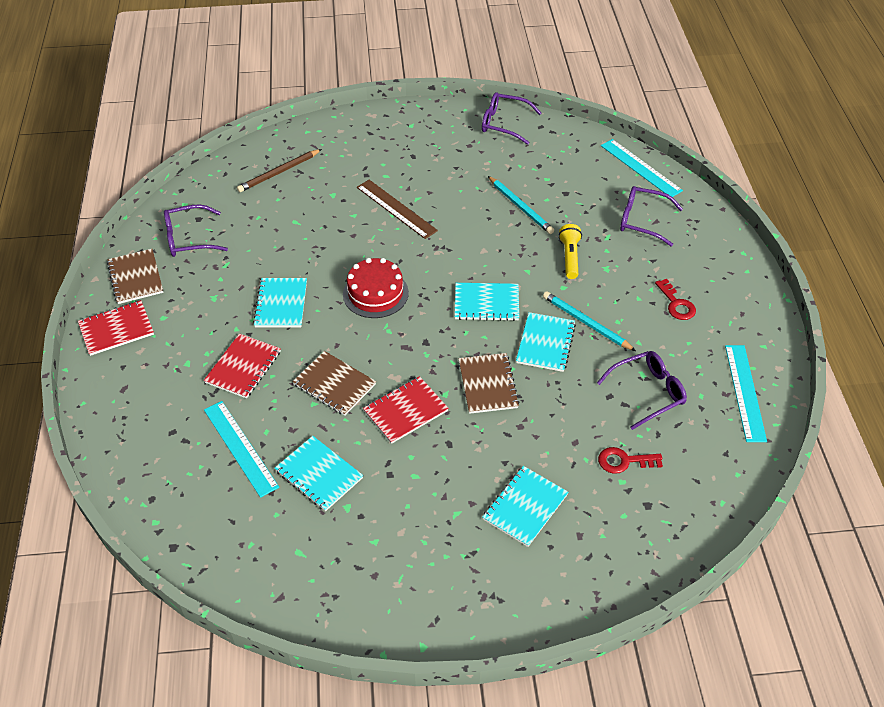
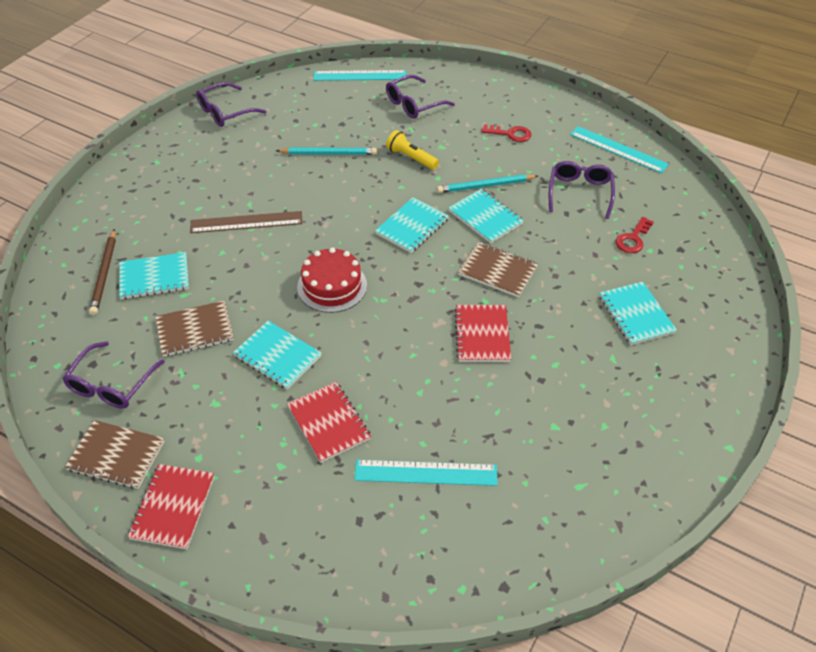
camera: 55 degrees left, 0 degrees up
(319, 474) = (504, 428): turquoise notebook -> turquoise notebook (154, 277)
(334, 384) = (411, 366): brown notebook -> brown notebook (195, 330)

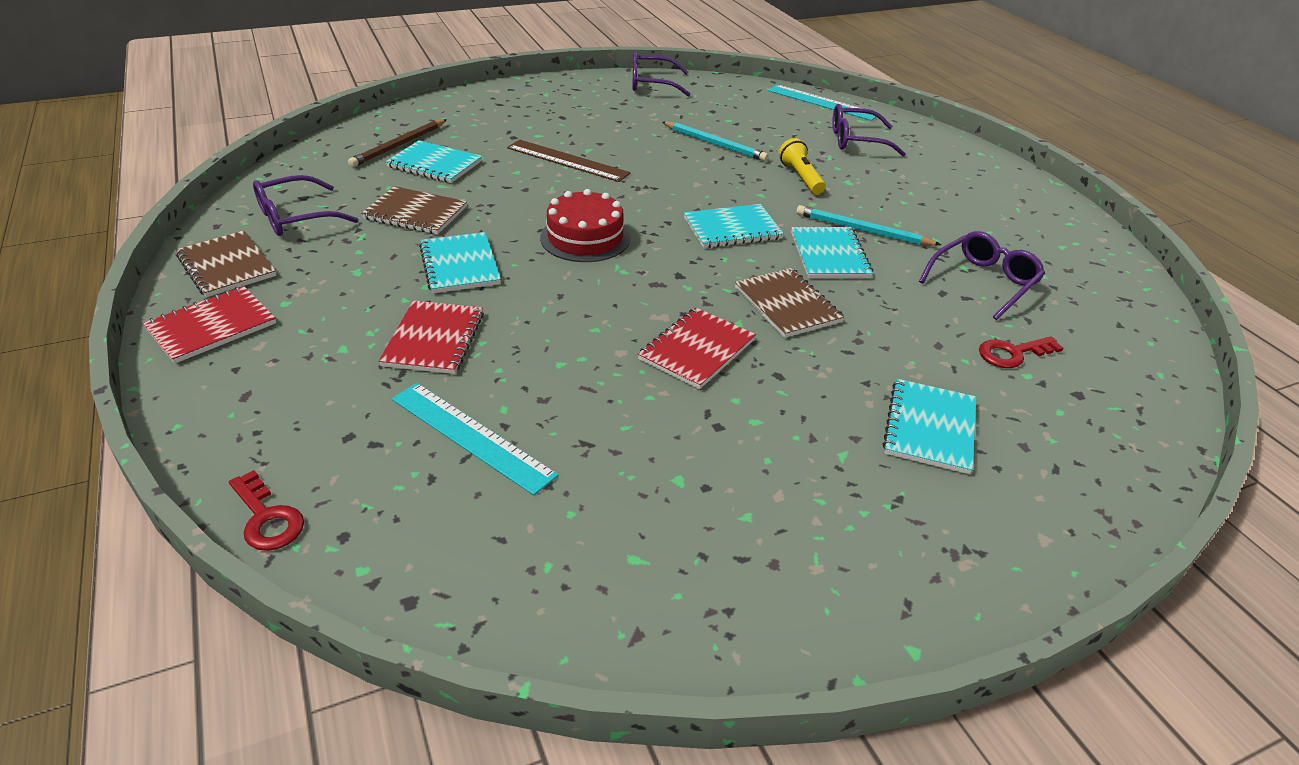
camera: 35 degrees right, 10 degrees down
(510, 134) = (948, 201): red key -> red key (267, 518)
(618, 149) = (1087, 265): turquoise ruler -> none

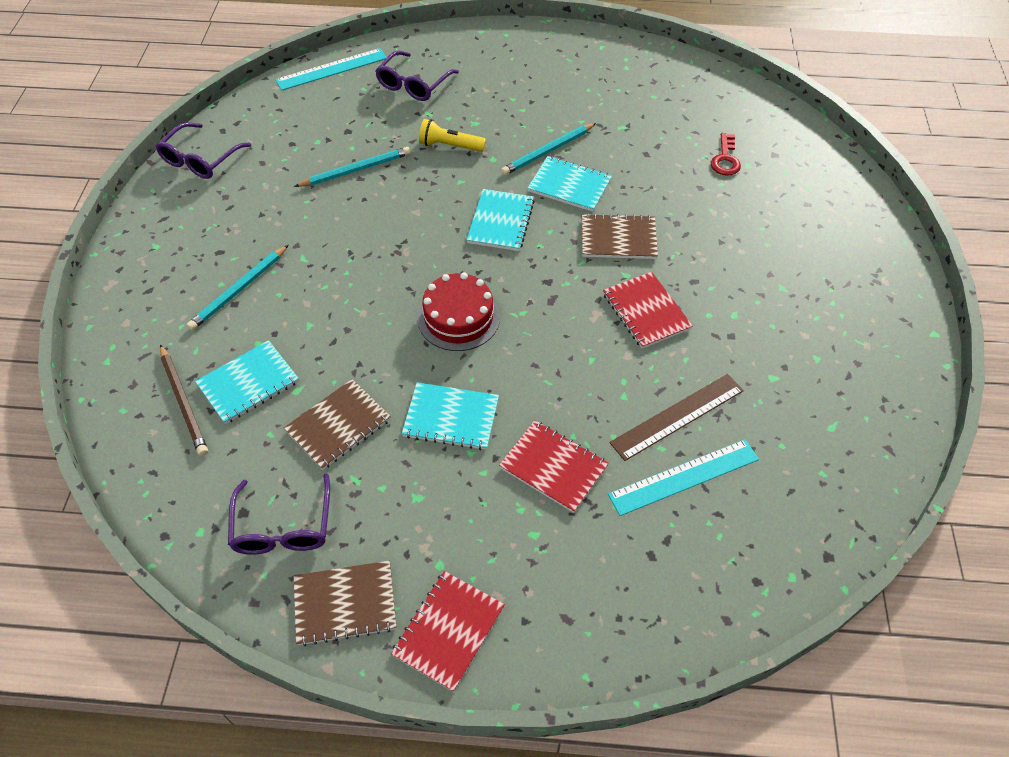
camera: 60 degrees left, 15 degrees up
(212, 326) = (448, 631): red notebook -> red notebook turned 45 degrees clockwise
(267, 518) = (722, 626): red key -> none
(529, 134) = (239, 290): none -> turquoise pencil
(567, 160) = (314, 280): brown ruler -> brown ruler (677, 416)
(930, 428) = (775, 235): turquoise notebook -> none
(983, 282) = (645, 127): purple glasses -> none

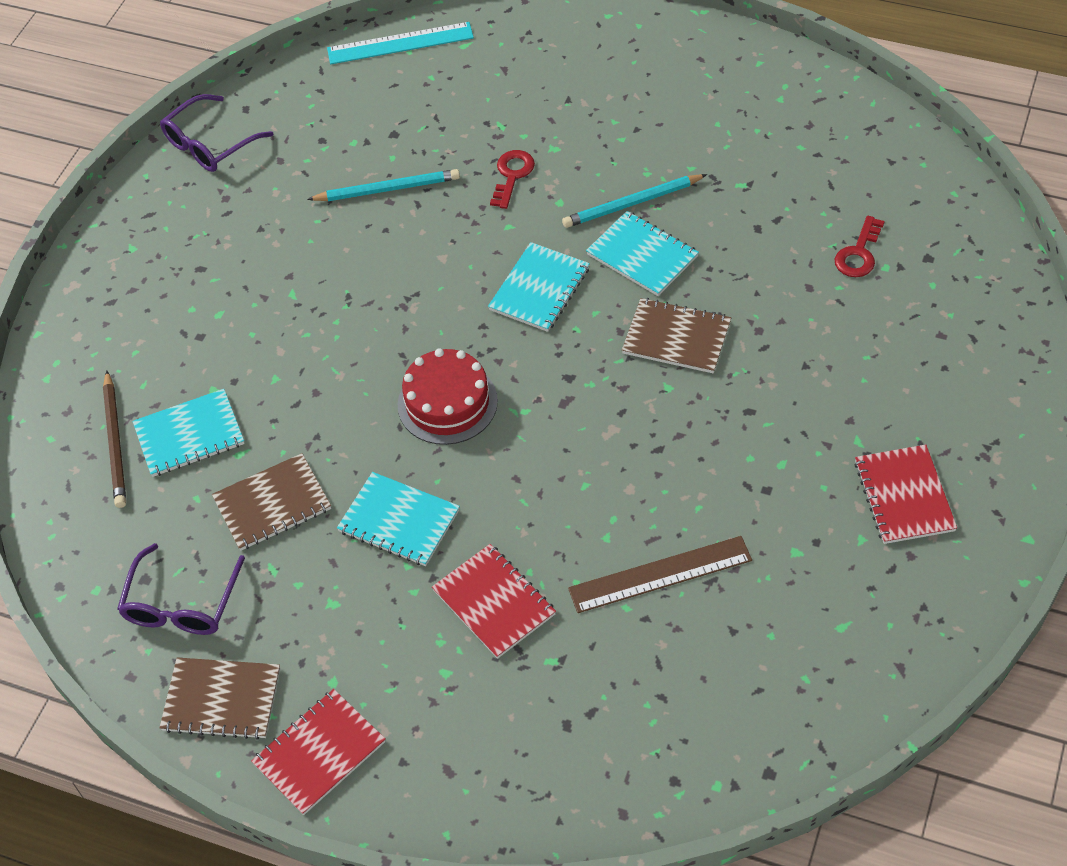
camera: 20 degrees right, 0 degrees up
(239, 290) = (209, 320): turquoise pencil -> none
(413, 84) = (495, 81): purple glasses -> none
(450, 146) = (512, 175): yellow flashlight -> red key
(646, 311) = (674, 438): red notebook -> red notebook (904, 496)
(684, 476) = (639, 646): turquoise ruler -> none

